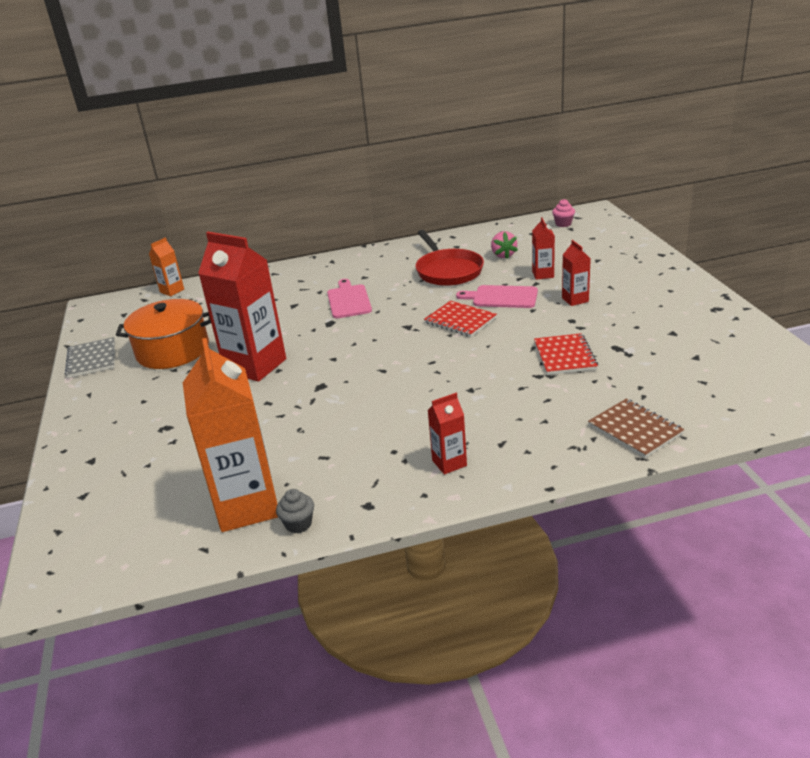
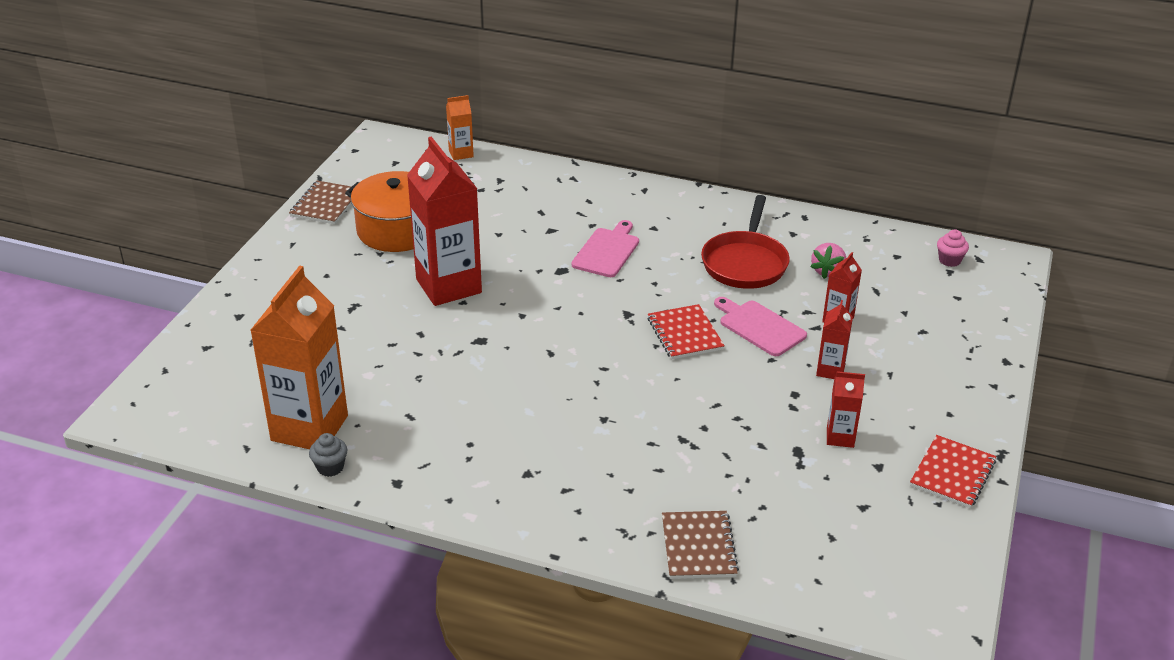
camera: 30 degrees right, 5 degrees up
(91, 359) = (325, 204): grey notebook -> brown notebook
(449, 463) = (501, 482): red carton -> red carton (840, 437)
(565, 356) = (735, 431): red notebook -> red notebook (952, 473)

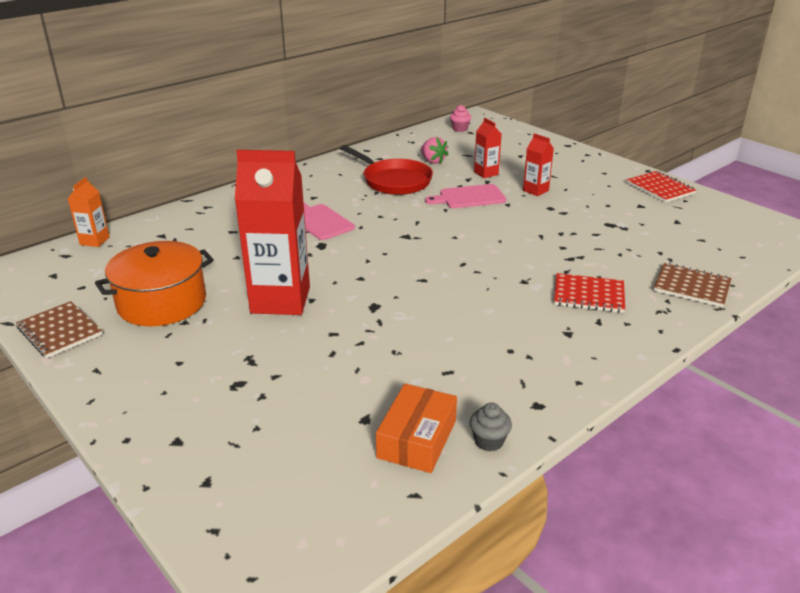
camera: 60 degrees left, 5 degrees down
(309, 428) = (417, 439): orange carton -> orange box
(684, 334) = (452, 223): red notebook -> red notebook (588, 295)
(840, 437) = (605, 208): red carton -> none

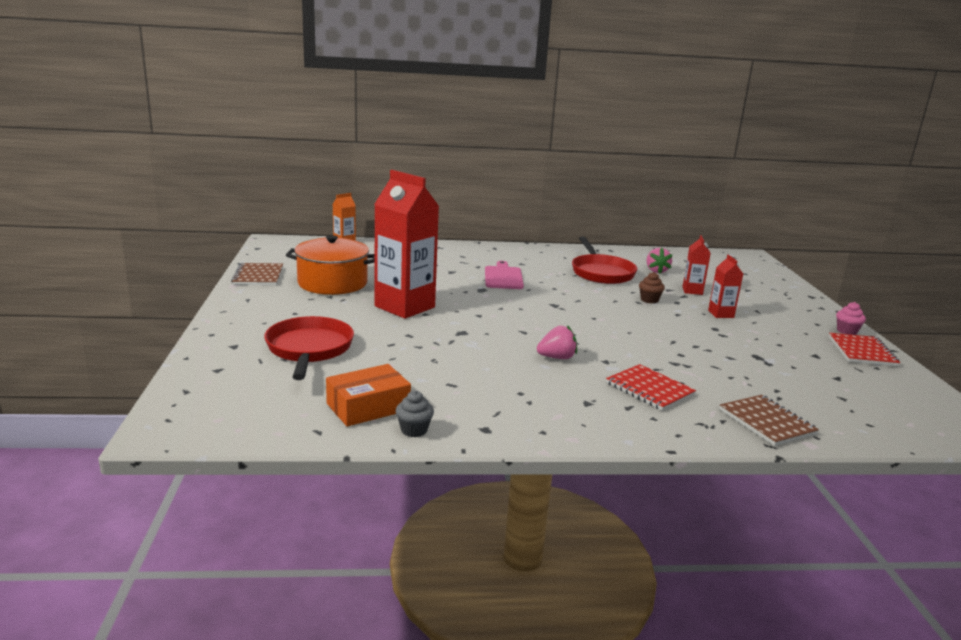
camera: 35 degrees right, 10 degrees down
(264, 402) = (309, 349): none -> red pan
(460, 129) = (718, 259): pink cupcake -> pink cupcake (846, 331)
(469, 197) = (649, 300): pink cutting board -> brown cupcake
(486, 296) = (557, 357): none -> pink strawberry

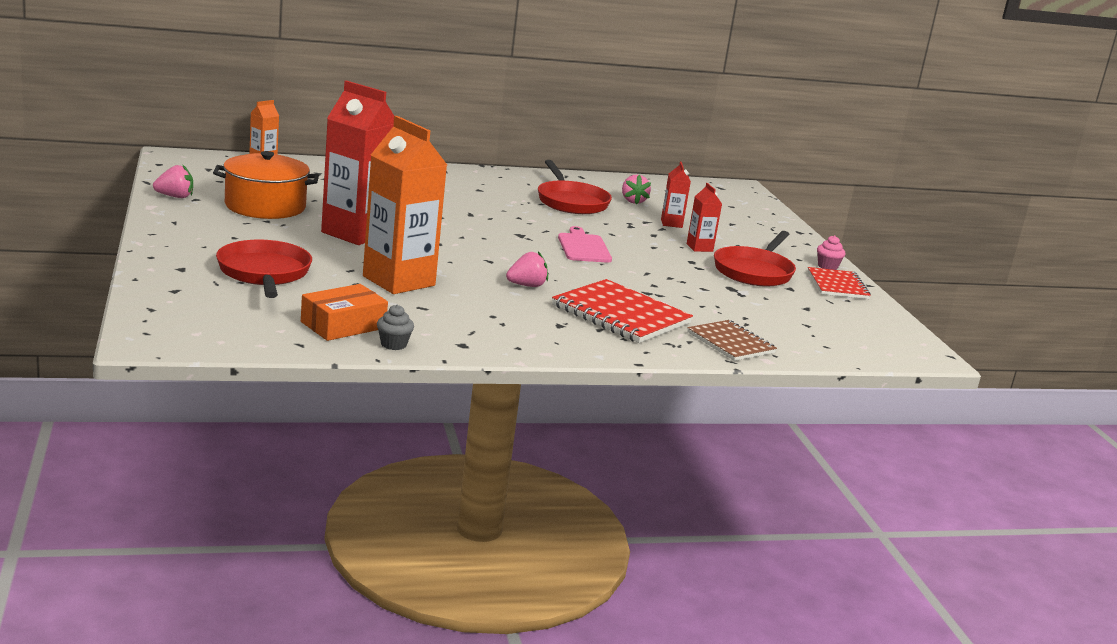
camera: 10 degrees left, 0 degrees up
(258, 276) = (175, 197): brown notebook -> pink strawberry
(434, 355) = (399, 281): none -> orange carton
(503, 277) = (460, 204): pink cutting board -> pink cutting board (583, 247)
(649, 300) = (624, 232): brown cupcake -> none
(649, 389) = (620, 315): red notebook -> red notebook, size x1.59
(777, 338) = (754, 271): none -> red pan

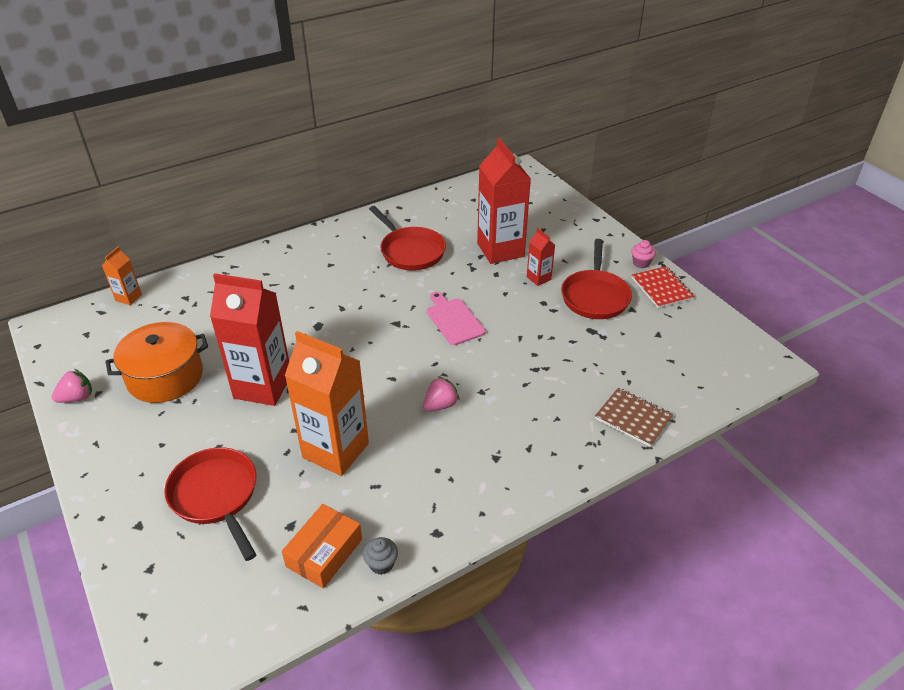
camera: 15 degrees left, 20 degrees up
(620, 315) = (533, 416): red notebook -> none
(633, 201) = (456, 228): pink strawberry -> none
(671, 223) = (500, 250): red carton -> red carton, size x2.15

